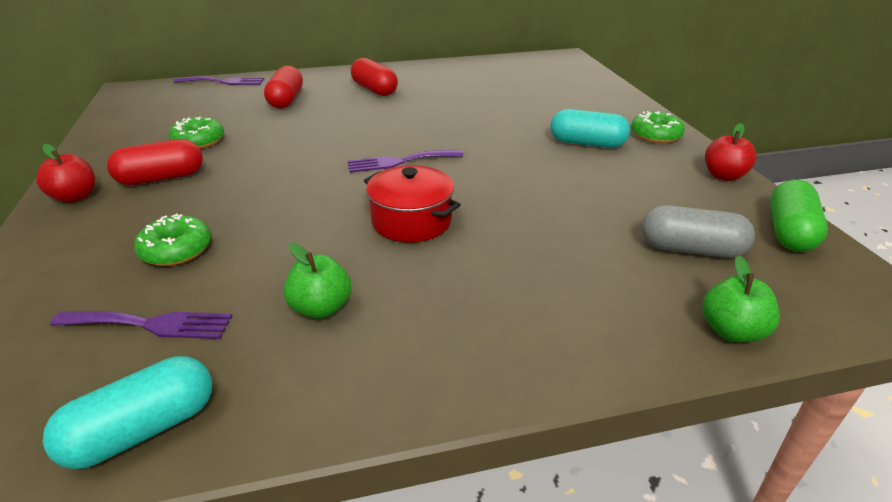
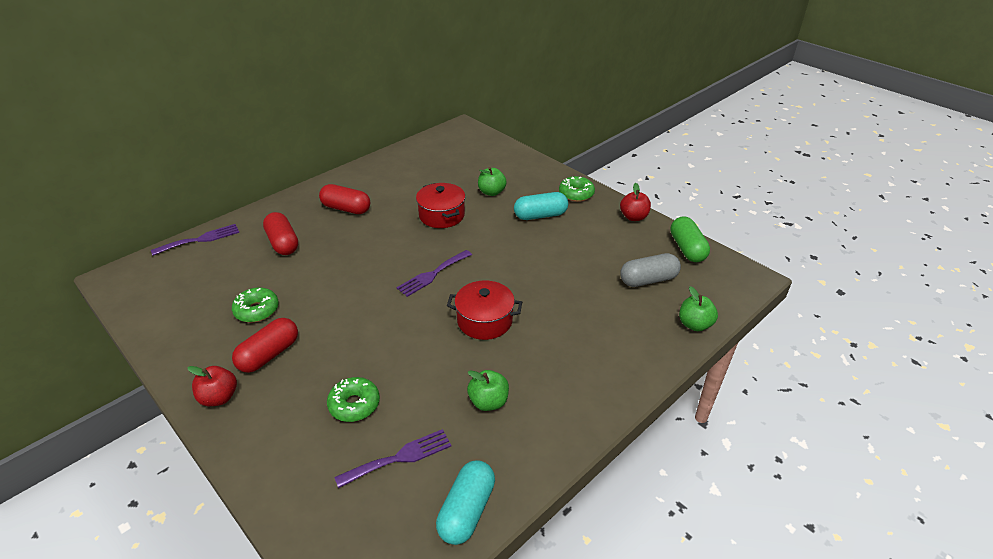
camera: 30 degrees left, 5 degrees up
(466, 116) = (442, 215): none -> red pot
(545, 111) = (491, 192): none -> green apple

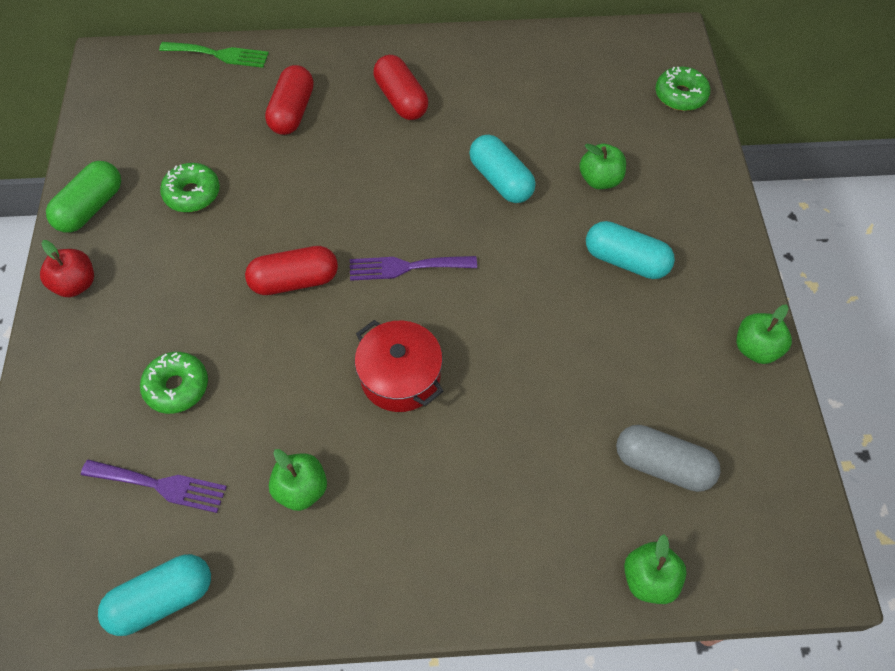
camera: 40 degrees right, 20 degrees up
(200, 239) = (219, 54): purple fork -> green fork
(269, 354) = (157, 262): red capsule -> red capsule (295, 281)
(442, 215) = (500, 180): red pot -> turquoise capsule
(576, 194) = (714, 254): green donut -> green donut (680, 95)
(633, 217) = (756, 348): red apple -> green apple
(687, 249) = (776, 455): green capsule -> green capsule (91, 207)

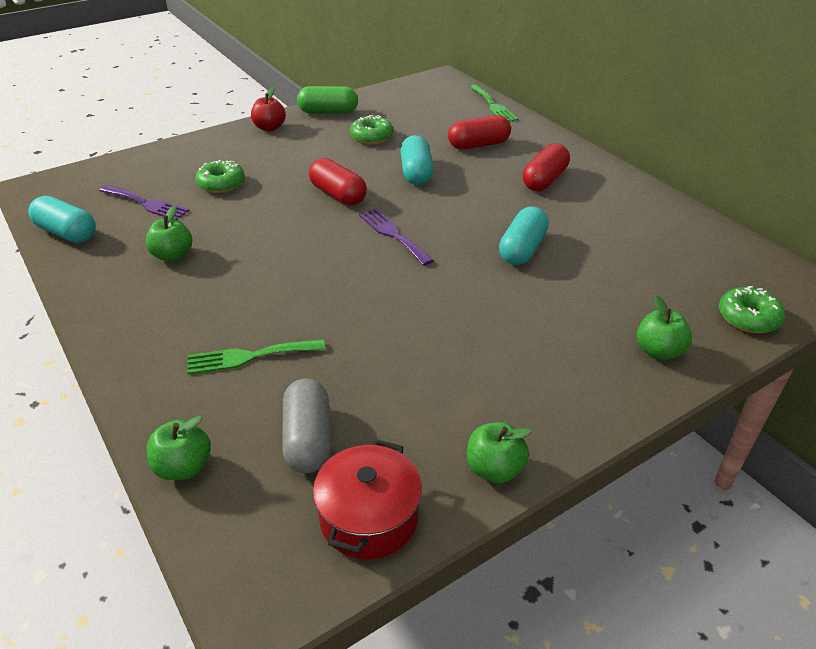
camera: 60 degrees right, 20 degrees down
(160, 485) = (146, 204): purple fork -> purple fork turned 45 degrees counterclockwise
(400, 377) = (293, 265): red pot -> red pot (369, 517)
(527, 472) = (249, 356): none -> green fork
(600, 180) = (585, 300): green apple -> green apple (658, 351)
(625, 261) = (512, 344): turquoise capsule -> turquoise capsule (416, 173)

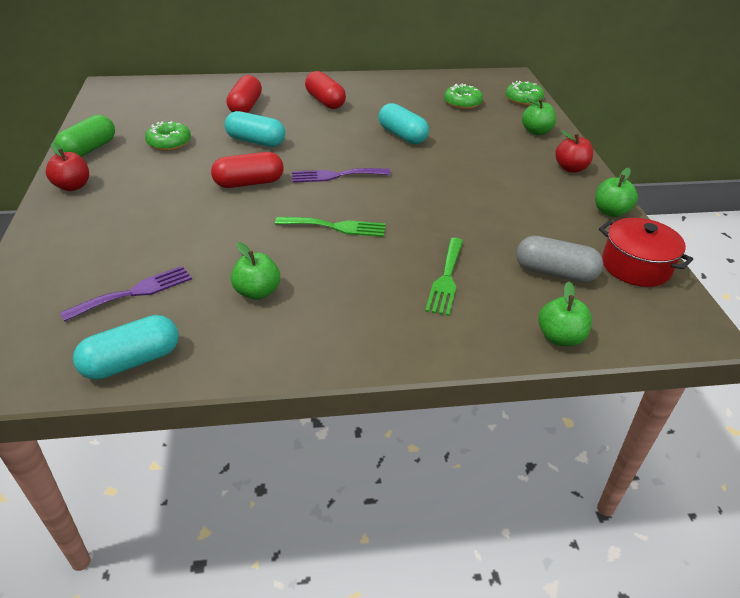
camera: 65 degrees left, 0 degrees up
(221, 184) = (152, 238): green donut -> green donut (462, 103)
(493, 106) = (191, 83): green fork -> green fork (336, 227)
(583, 406) = (570, 168): none -> red apple

